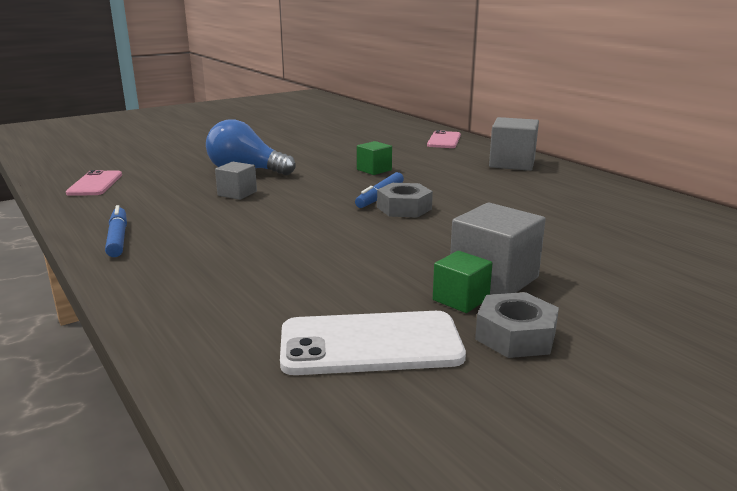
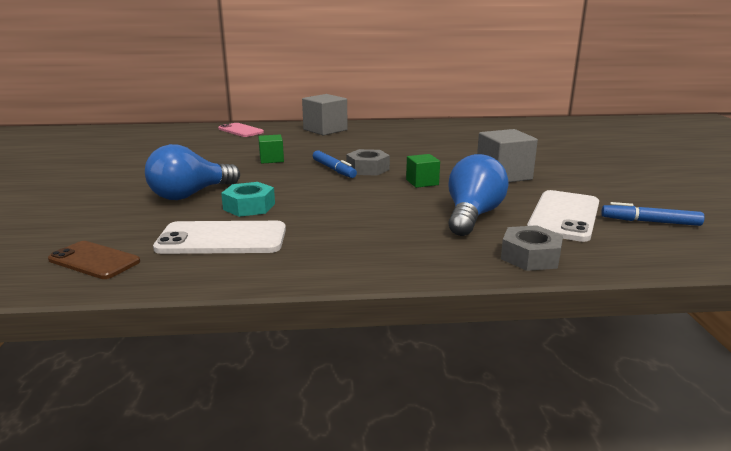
camera: 60 degrees left, 0 degrees up
(95, 184) = (94, 260): pink phone -> brown phone
(118, 238) = (295, 264): blue marker -> blue marker (650, 222)
(157, 204) = (222, 239): none -> white phone
(237, 193) = (249, 207): grey cube -> turquoise nut
(309, 286) = (472, 216): none -> blue light bulb
(461, 299) = (523, 187): green cube -> green cube (422, 182)
(515, 336) = (573, 187): grey nut -> grey nut (530, 257)

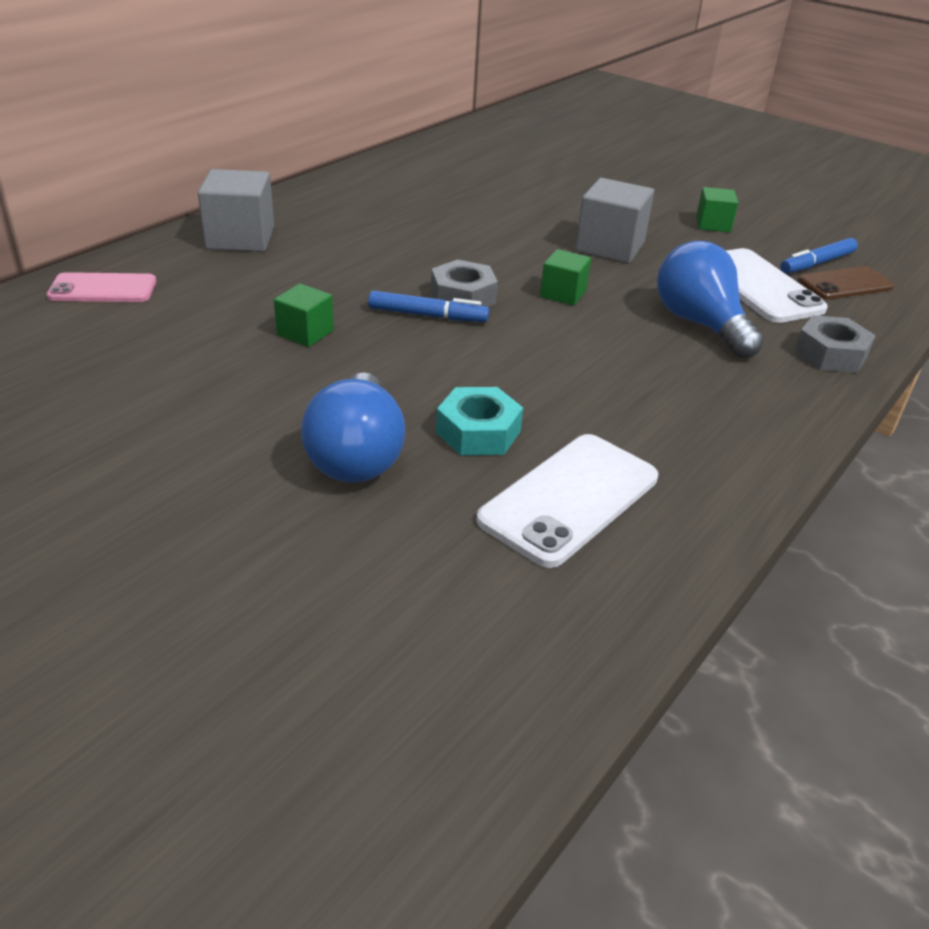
camera: 50 degrees left, 15 degrees up
(94, 260) = (518, 631): brown phone -> brown phone (845, 284)
(610, 186) = (713, 224): none -> green cube

